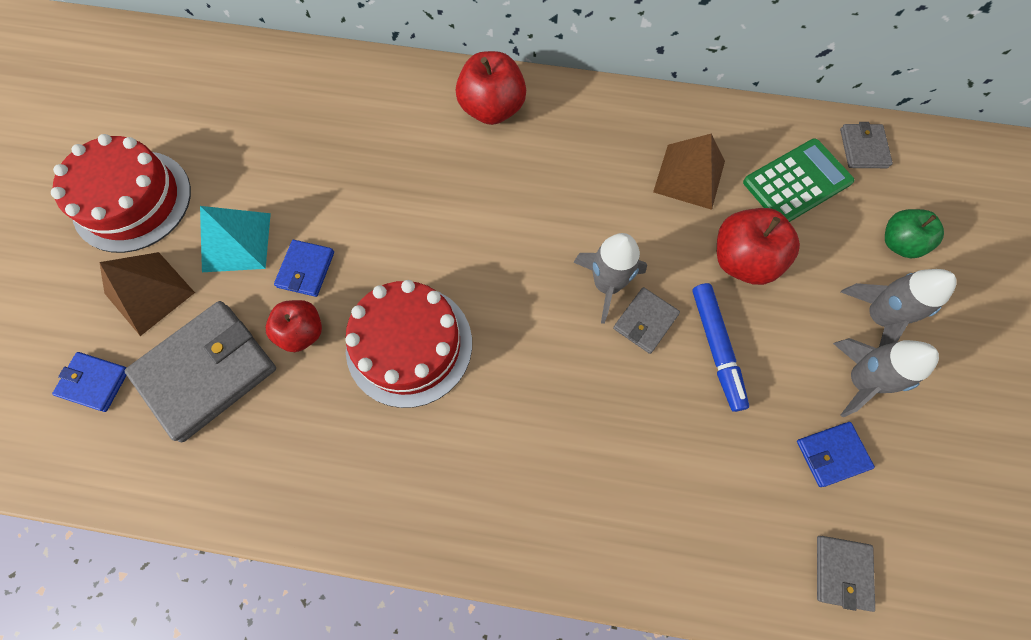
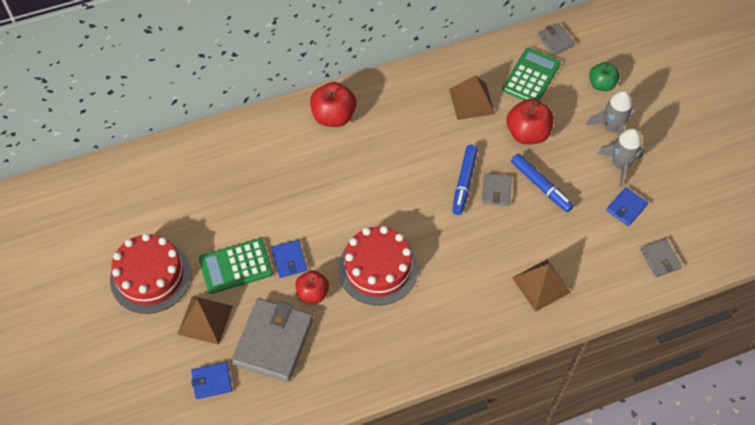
camera: 30 degrees left, 10 degrees down
(236, 242) = (235, 266): turquoise pyramid -> green calculator
(607, 285) = (464, 182): grey rocket -> blue marker
(624, 504) = (541, 285): none -> brown pyramid

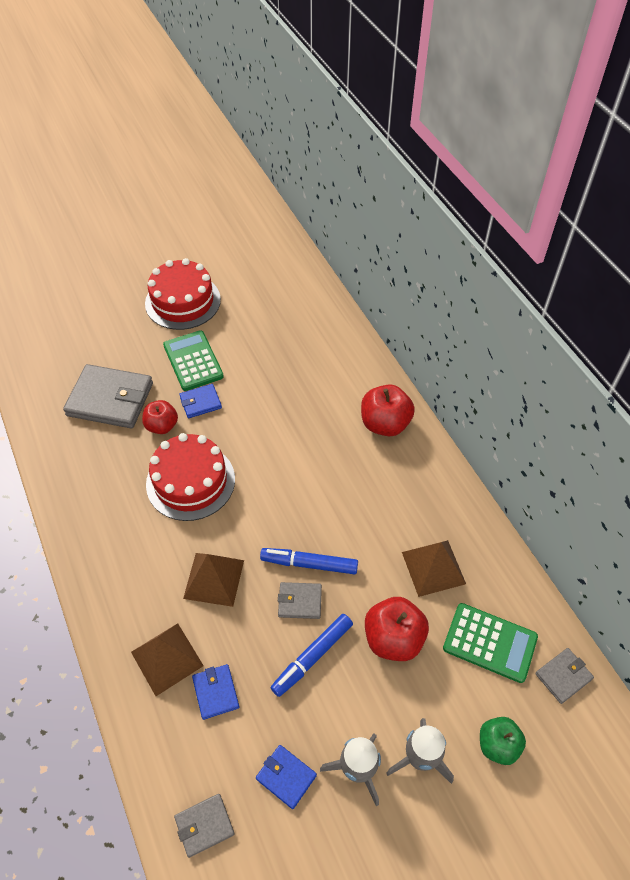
camera: 85 degrees right, 5 degrees down
(205, 320) = (136, 345): brown pyramid -> brown pyramid (214, 579)
(212, 381) = (73, 358): blue wallet -> blue wallet (215, 692)

